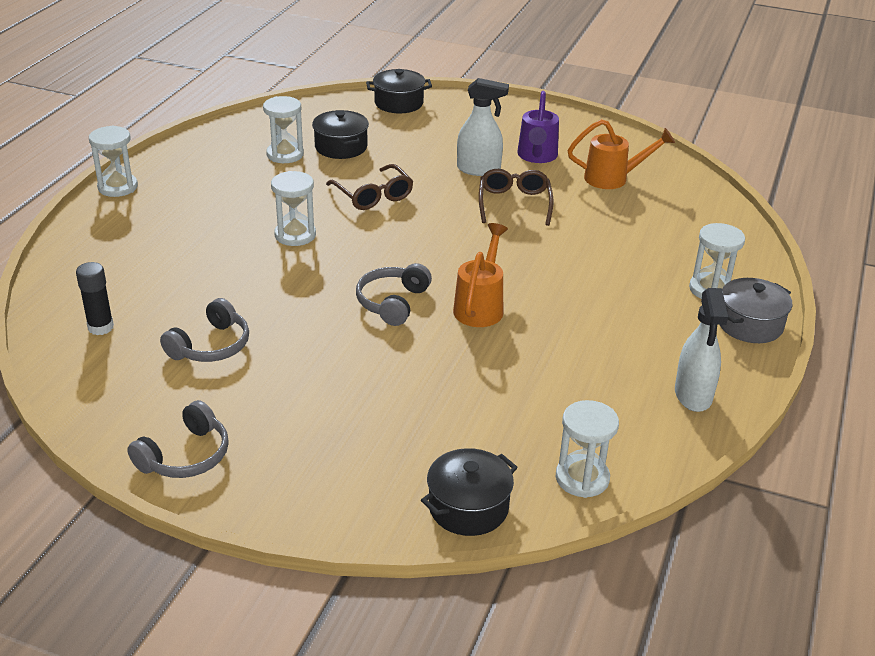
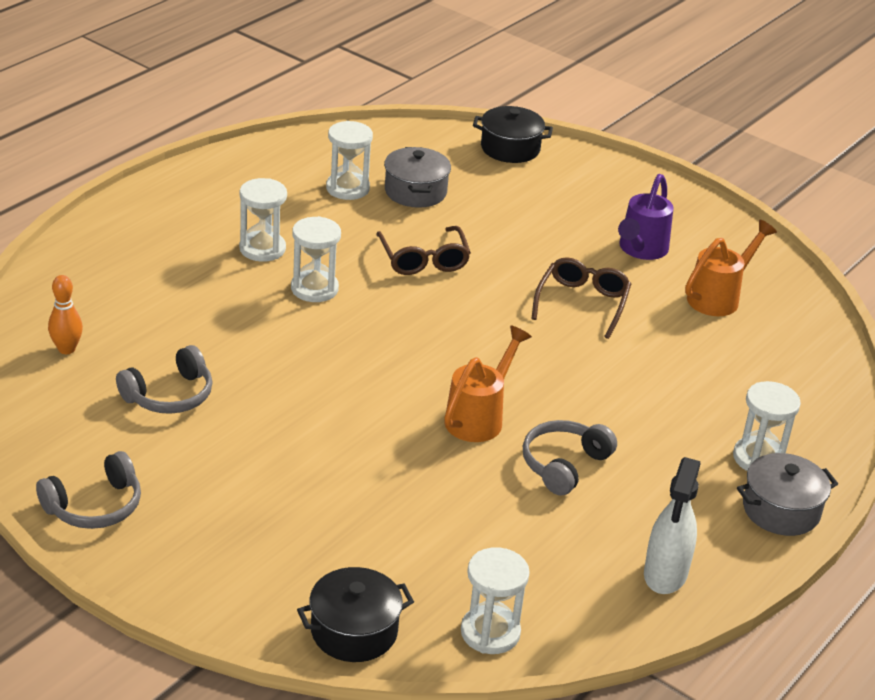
camera: 15 degrees right, 0 degrees up
(100, 327) = (66, 349): black glue stick -> orange bowling pin
(118, 187) = (148, 191): white hourglass -> white hourglass (262, 249)
(341, 147) = (415, 192): black pot -> grey pot
(392, 302) = (383, 391): grey headphones -> grey headphones (563, 465)
(479, 169) = (562, 252): white spray bottle -> none
(613, 178) = (719, 297): orange watering can -> orange watering can turned 60 degrees counterclockwise

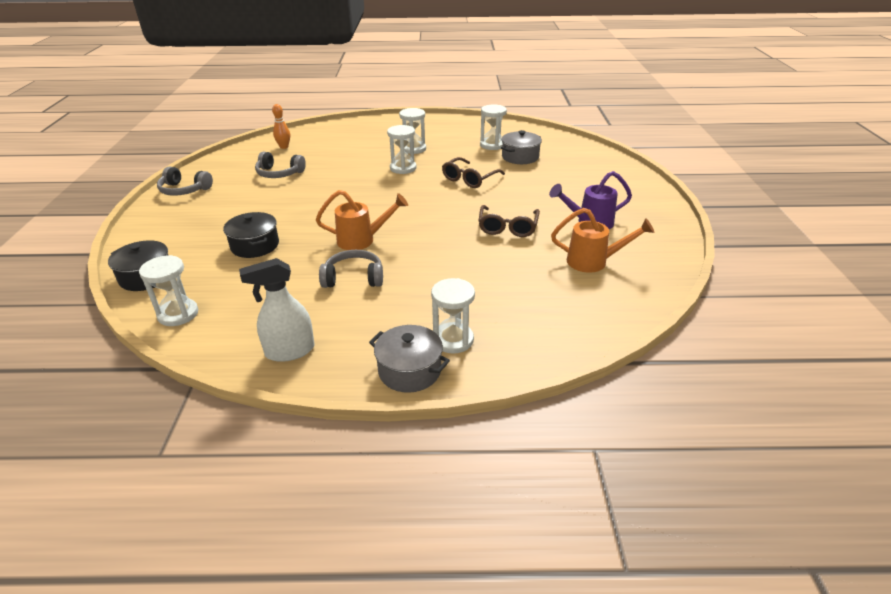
camera: 55 degrees right, 0 degrees up
(510, 148) = (603, 160): black pot -> black pot (255, 246)
(582, 304) = (508, 227): brown glasses -> brown glasses turned 120 degrees clockwise

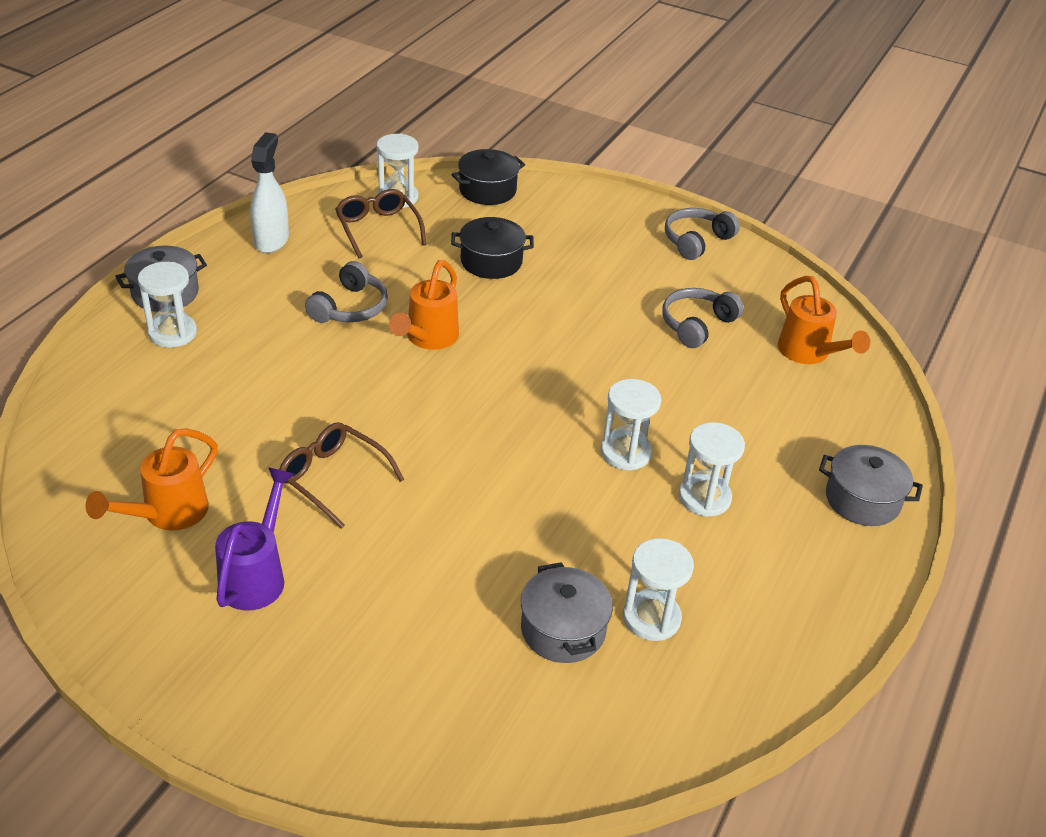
camera: 115 degrees right, 5 degrees up
(284, 147) = (809, 354): orange bowling pin -> orange watering can
(380, 125) = (862, 500): none -> grey pot
(470, 179) = (523, 513): brown glasses -> brown glasses (378, 229)

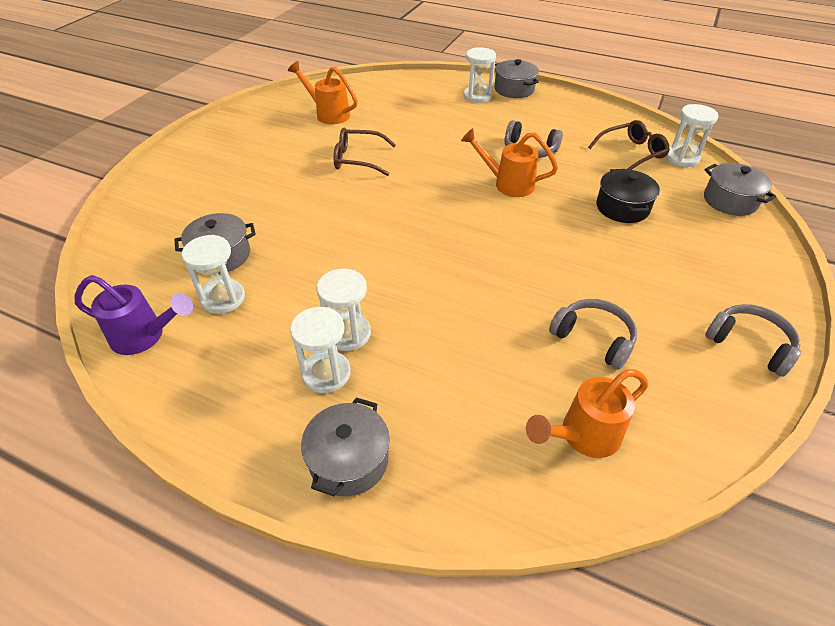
camera: 90 degrees right, 5 degrees up
(257, 575) = (283, 143): purple watering can -> purple watering can (145, 337)
(271, 240) = (589, 115): white spray bottle -> none
(333, 479) = (358, 159): brown glasses -> brown glasses turned 120 degrees counterclockwise
(487, 190) = (730, 201): black pot -> grey pot
(625, 453) = (398, 286): white hourglass -> white hourglass (326, 373)

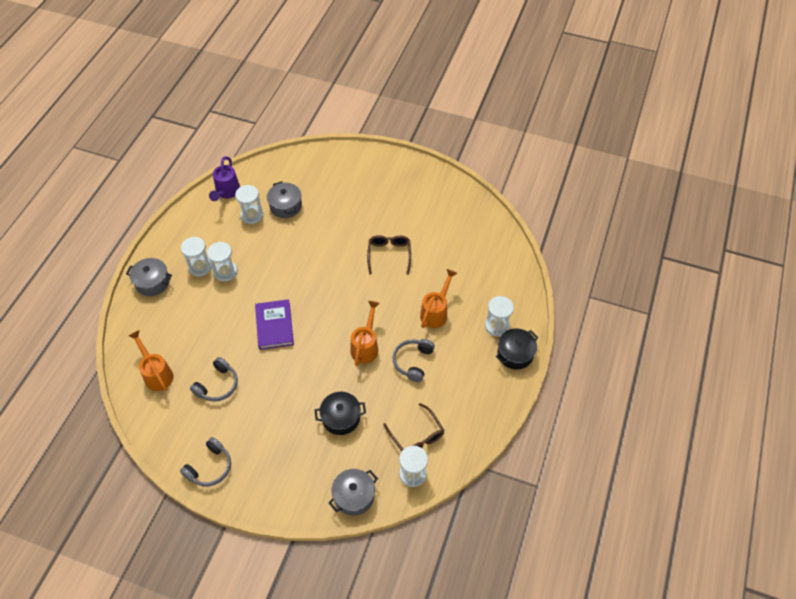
camera: 85 degrees right, 10 degrees up
(328, 114) = (450, 228): orange watering can -> orange watering can (436, 312)
(472, 269) = (274, 326): none -> purple book
(514, 89) = (515, 354): grey pot -> black pot

